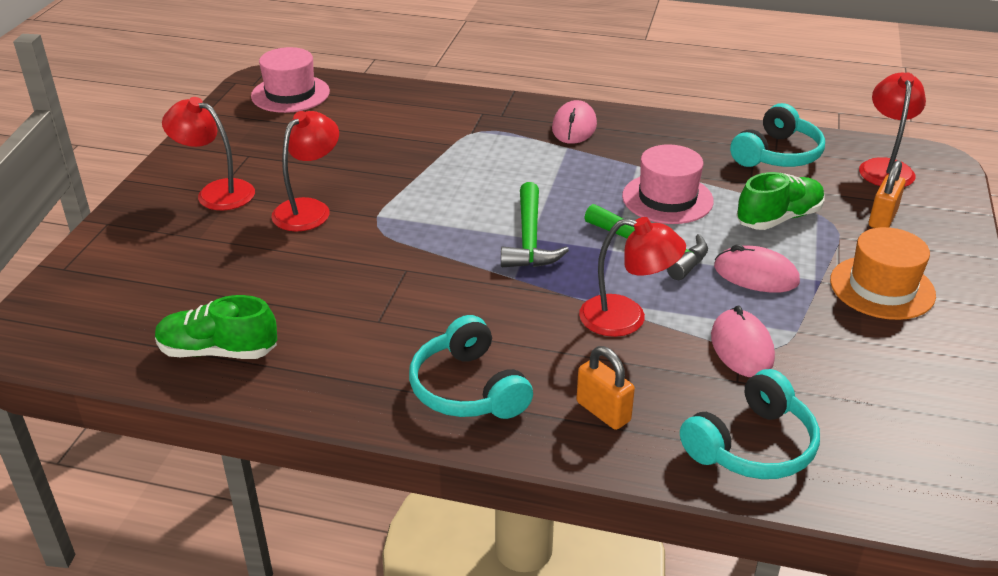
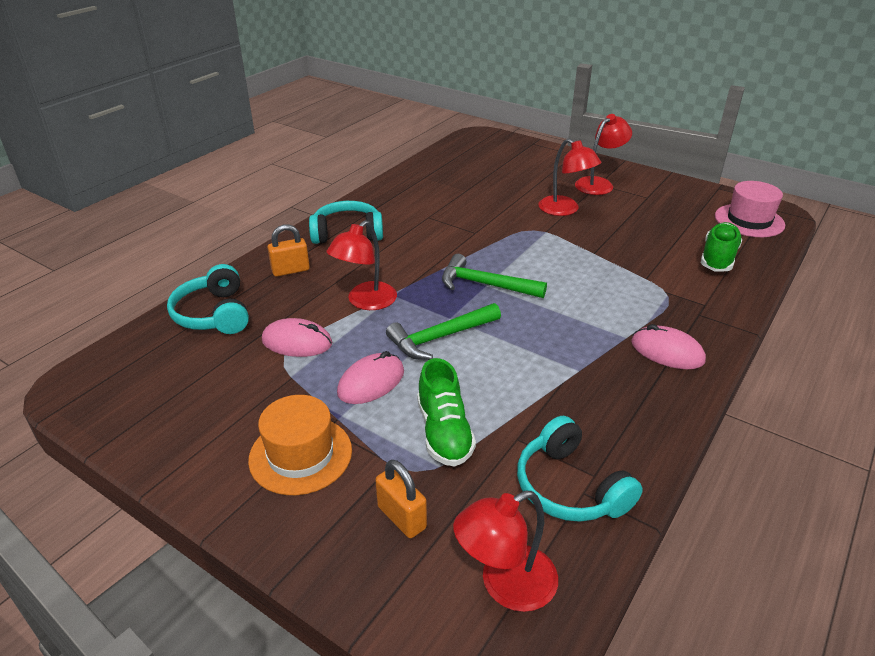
camera: 110 degrees right, 0 degrees up
(218, 351) = (433, 174): green shoe -> green shoe (718, 258)
(667, 199) = (511, 370): pink hat -> none
(885, 167) = (505, 585): red lamp -> red lamp turned 120 degrees clockwise

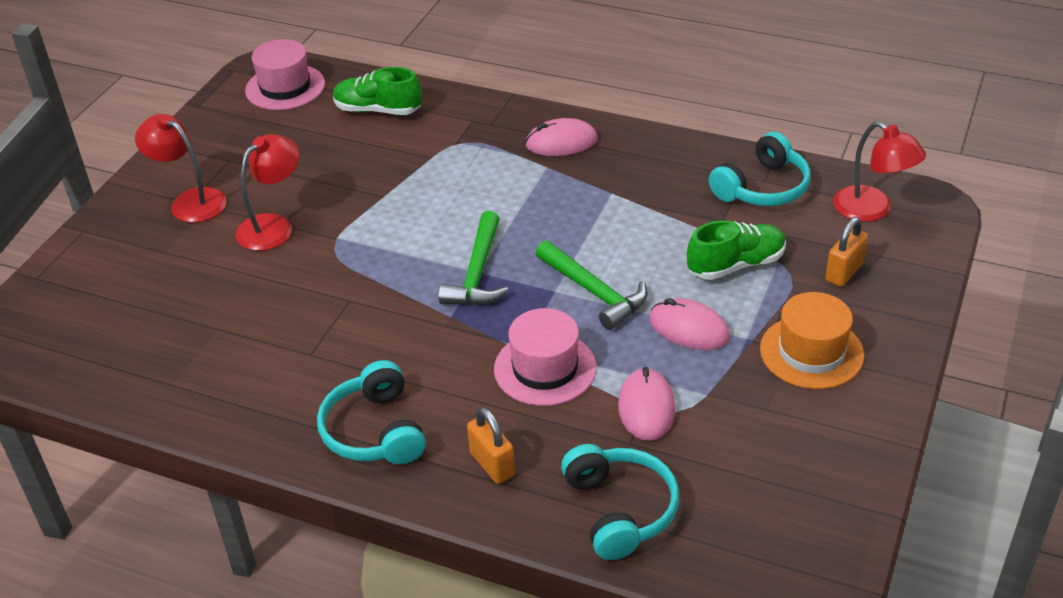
camera: 100 degrees left, 5 degrees up
(214, 314) = (619, 510): turquoise headphones -> turquoise headphones turned 75 degrees counterclockwise
(365, 302) = (545, 368): red lamp -> pink hat
(667, 351) = (561, 142): pink mouse -> pink mouse turned 60 degrees clockwise

